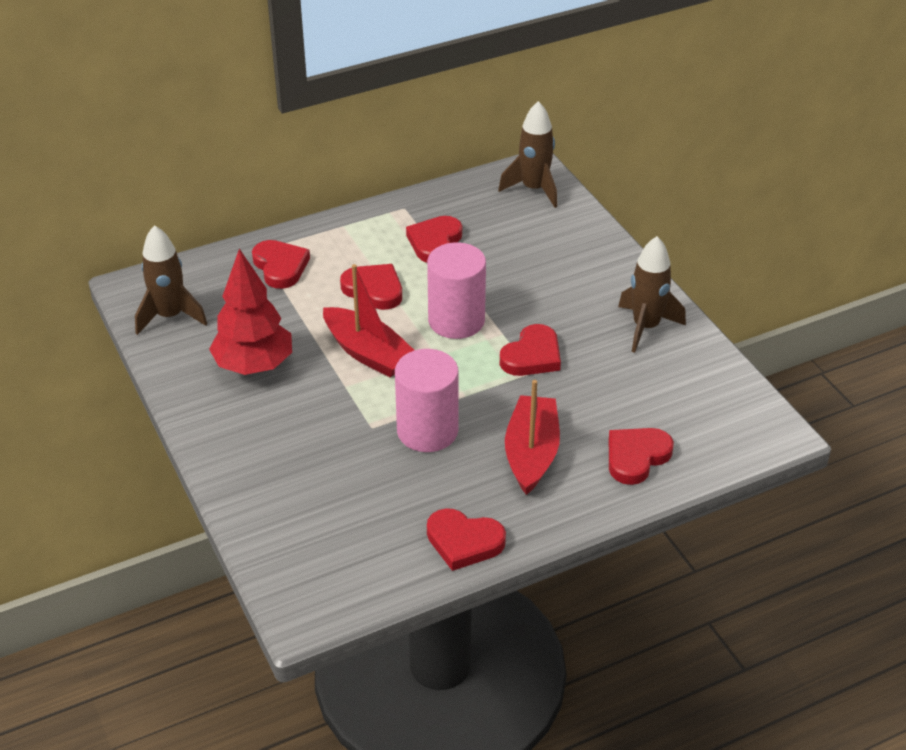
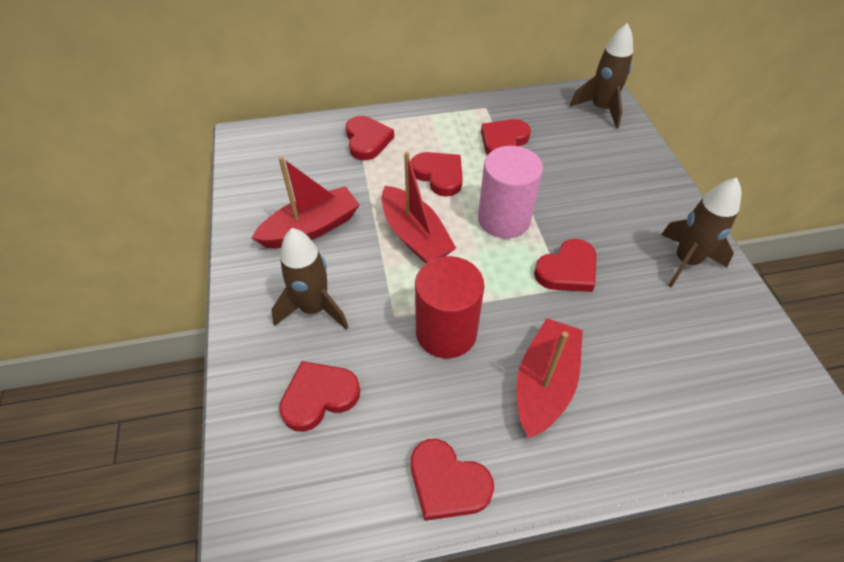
camera: 15 degrees right, 10 degrees up
(170, 316) = (261, 168): brown rocket -> brown rocket (314, 308)
(254, 366) = (311, 228): red tree -> red boat
(427, 431) = (446, 332): pink cylinder -> red cylinder
(636, 457) = (656, 415): red heart -> red heart (319, 397)

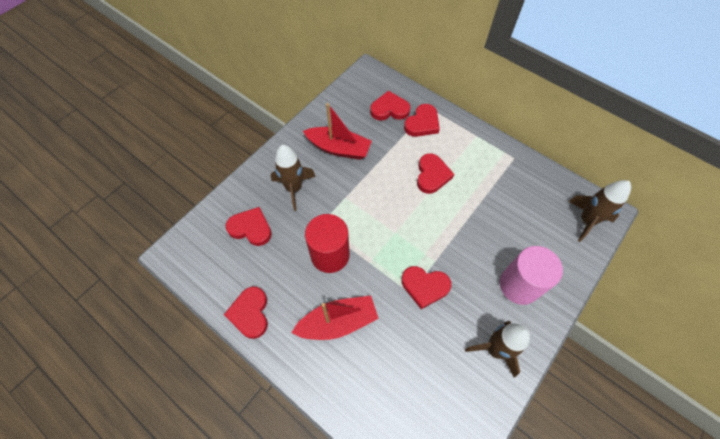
camera: 50 degrees right, 10 degrees up
(415, 236) = (377, 196): red boat -> none
(503, 141) = (494, 187): red heart -> red heart (389, 109)
(504, 219) = (431, 229): pink cylinder -> pink cylinder (519, 285)

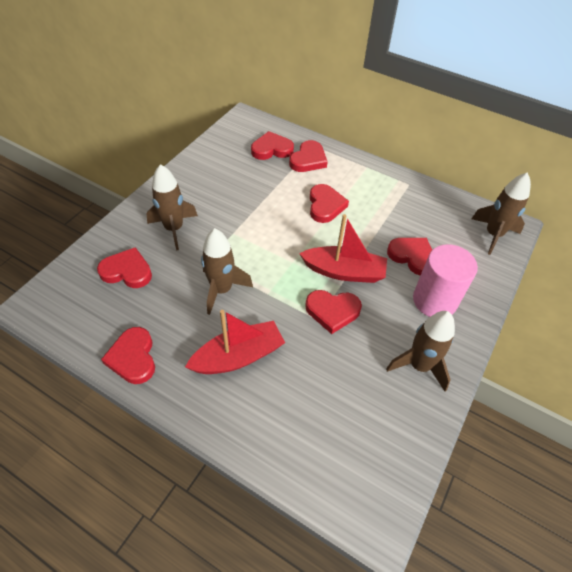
camera: 10 degrees left, 10 degrees down
(330, 255) = (222, 290): red cylinder -> brown rocket
(338, 148) = (220, 188): red boat -> red boat (344, 272)
(505, 237) = (412, 257): none -> red heart

